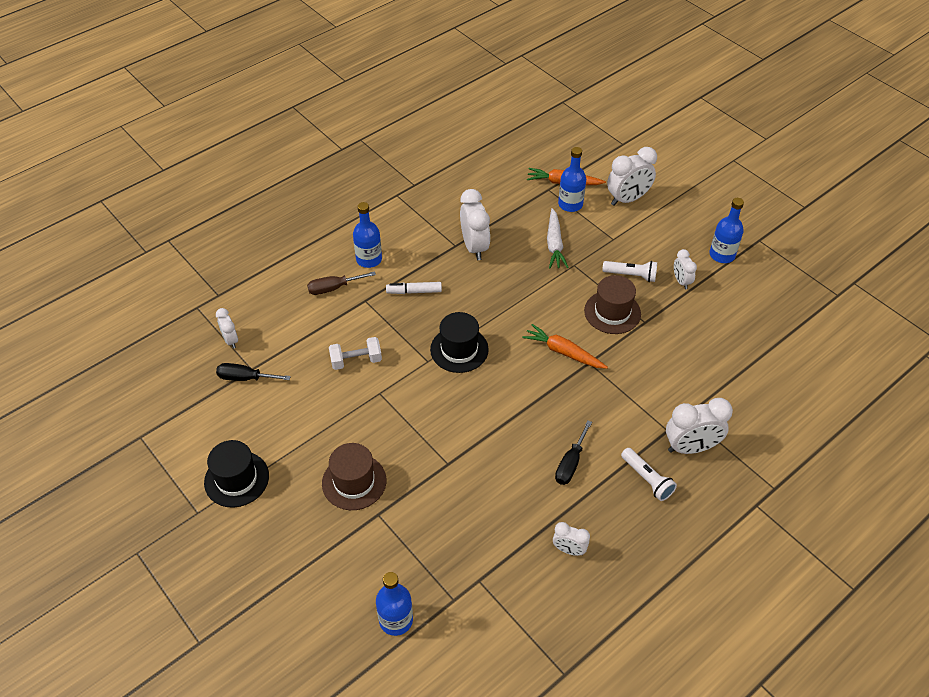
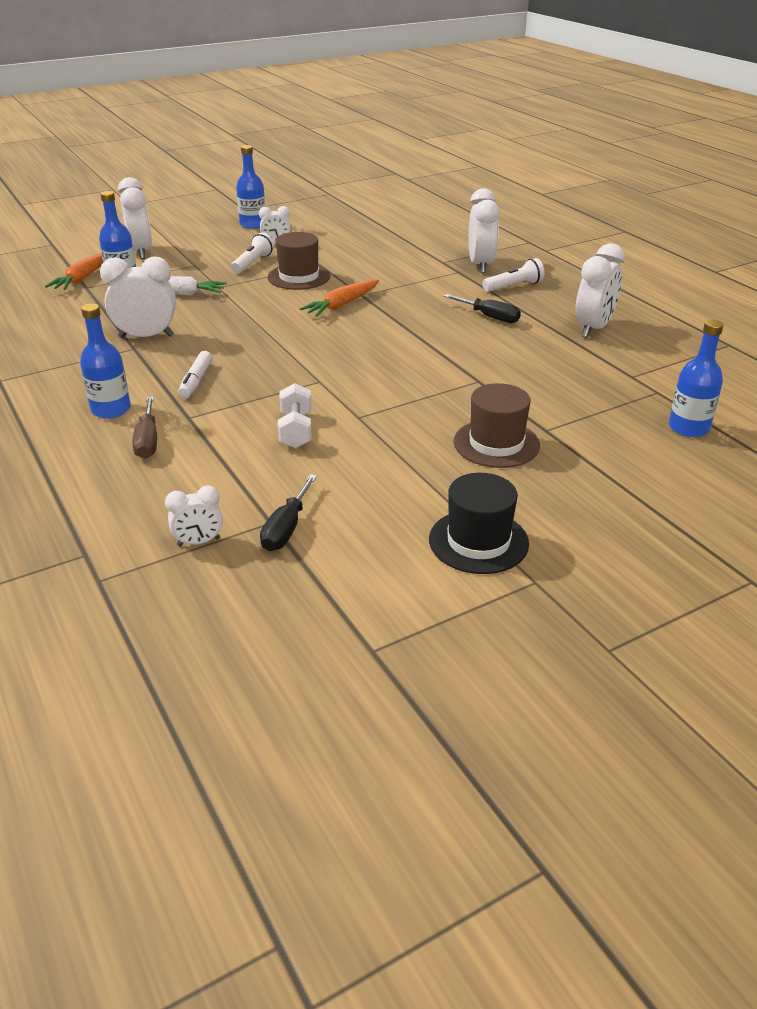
camera: 80 degrees left, 15 degrees down
(459, 349) = (310, 360): black hat -> none
(569, 550) = (593, 328): white clock -> white clock, size x1.79

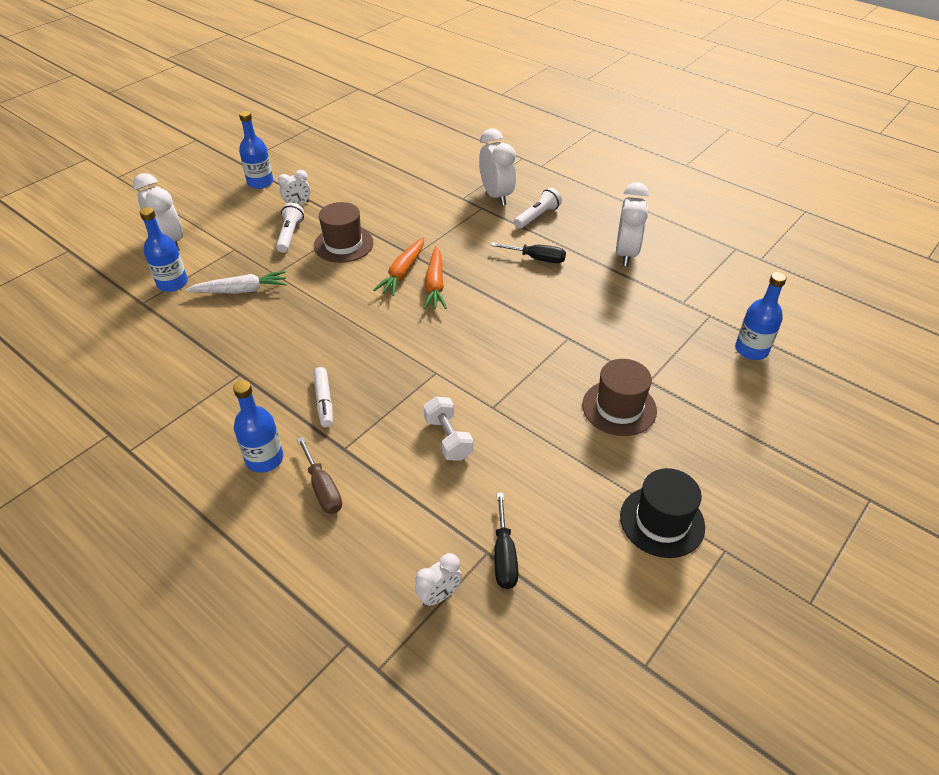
camera: 20 degrees left, 10 degrees up
(83, 278) = (131, 291): orange carrot -> orange carrot (435, 285)
(146, 337) = (243, 356): white clock -> none

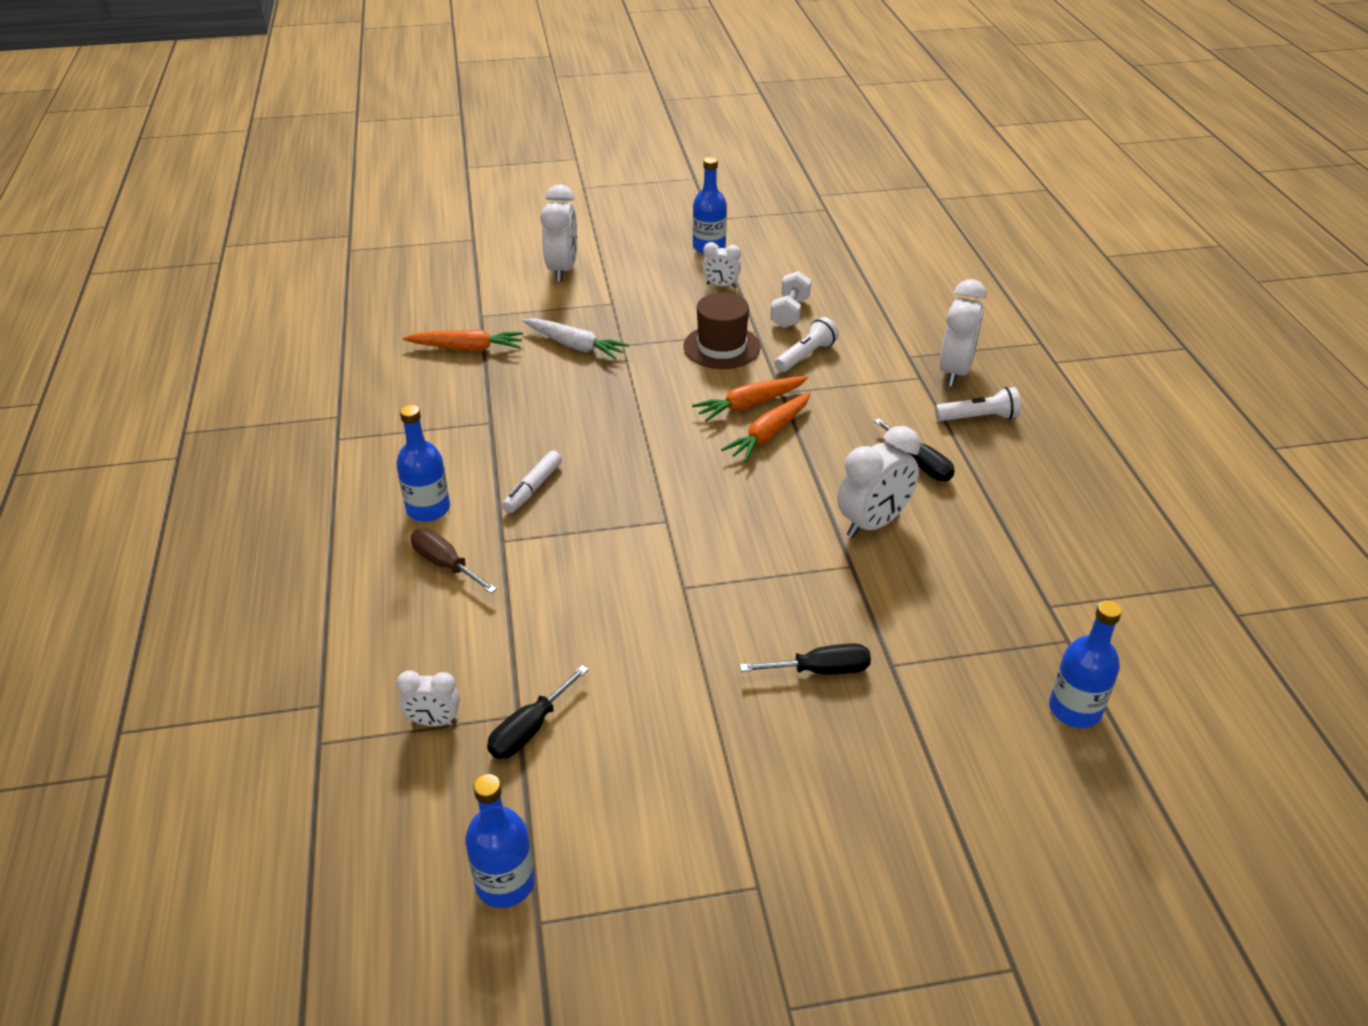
camera: 40 degrees right, 5 degrees down
(159, 331) = (467, 348): none -> orange carrot
(172, 283) = (524, 310): blue bottle -> blue bottle (505, 883)
(290, 235) = (679, 313): white flashlight -> white flashlight (806, 356)
(323, 488) = (445, 564): brown screwdriver -> brown screwdriver turned 120 degrees clockwise
(448, 438) = (605, 590): white dumbbell -> white dumbbell (790, 313)
(619, 407) = (821, 670): brown hat -> black screwdriver
(626, 254) = (1043, 513): white clock -> white clock (873, 523)
(662, 521) = (724, 810): black hat -> none

